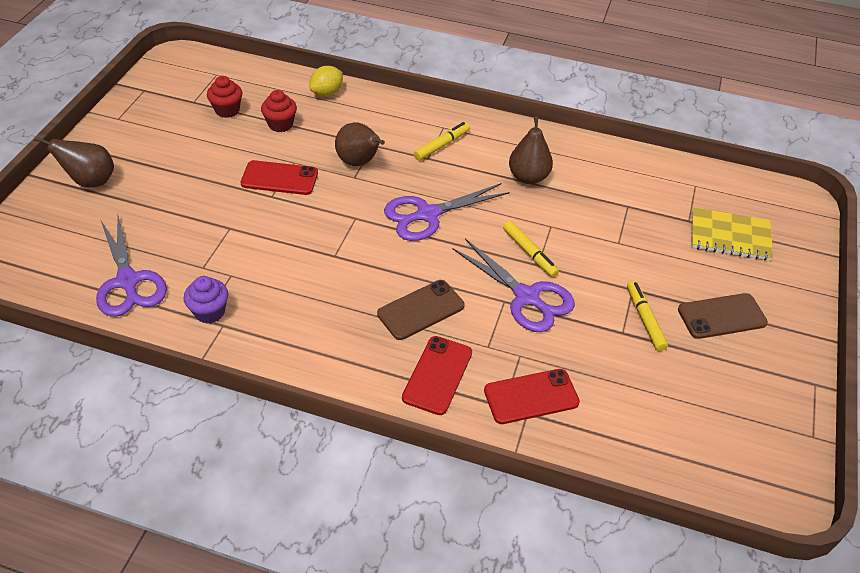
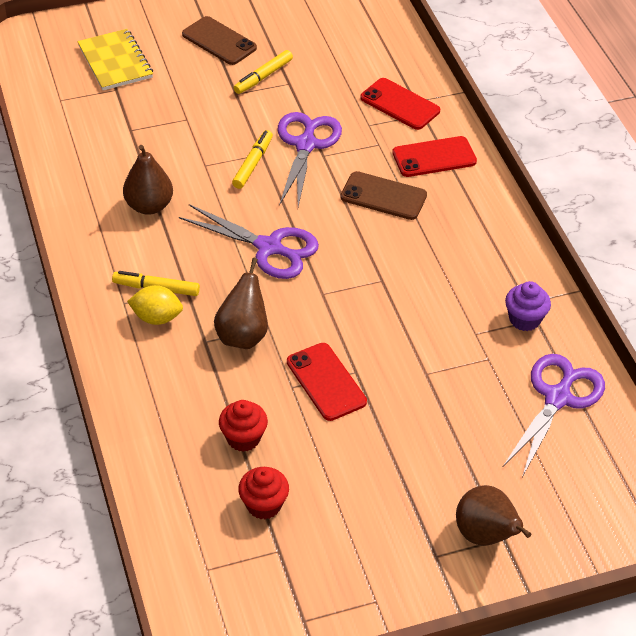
camera: 125 degrees left, 0 degrees up
(327, 93) = (149, 434): yellow lemon -> yellow lemon (156, 317)

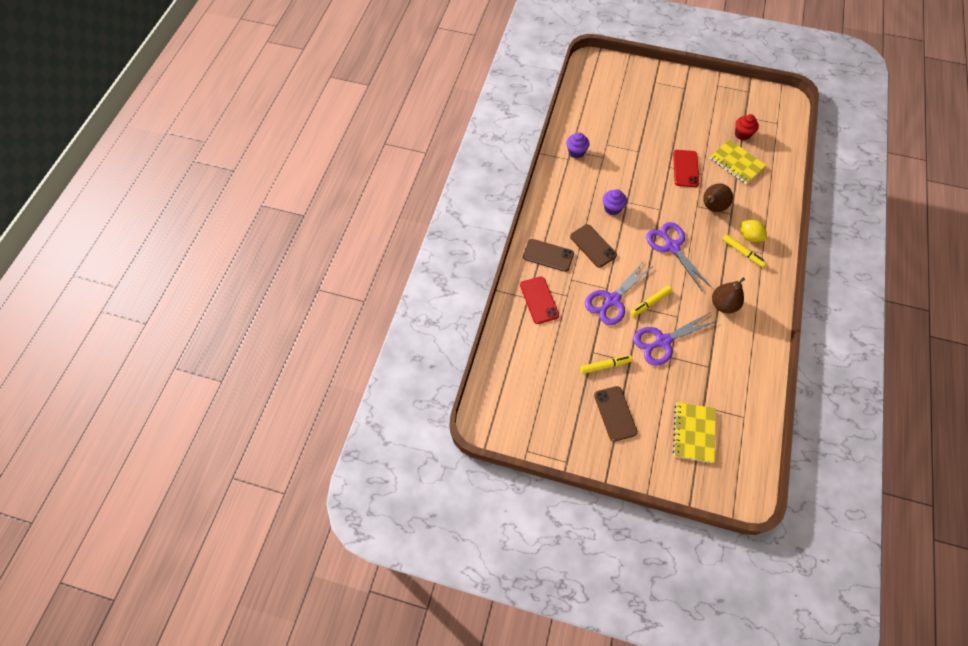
camera: 145 degrees left, 15 degrees up
(243, 438) = (736, 163): red cupcake -> yellow notebook
(397, 259) = (612, 208): none -> purple cupcake
(434, 157) = (548, 255): red phone -> brown phone
(486, 535) = (661, 85): brown pear -> none
(557, 398) = (591, 116): purple scissors -> purple scissors (662, 341)

